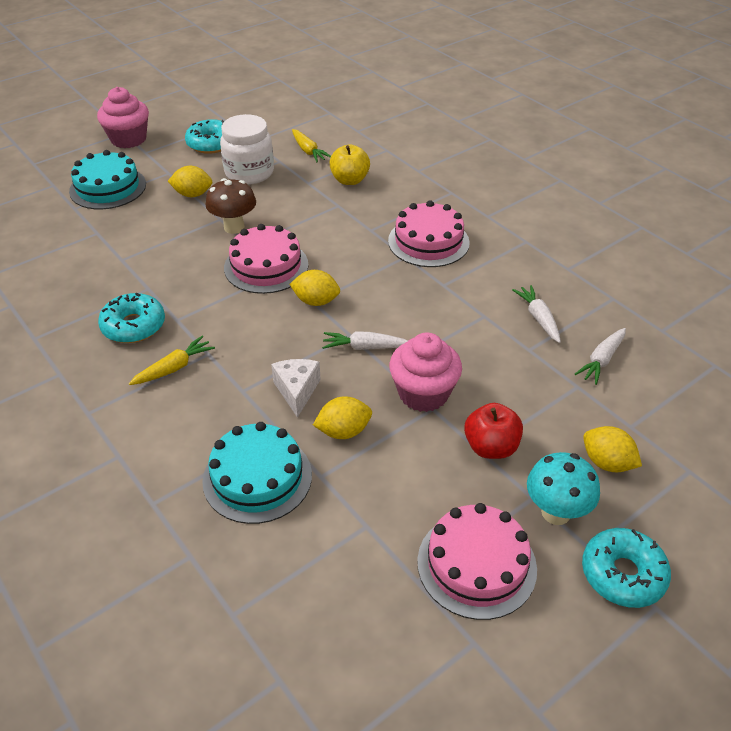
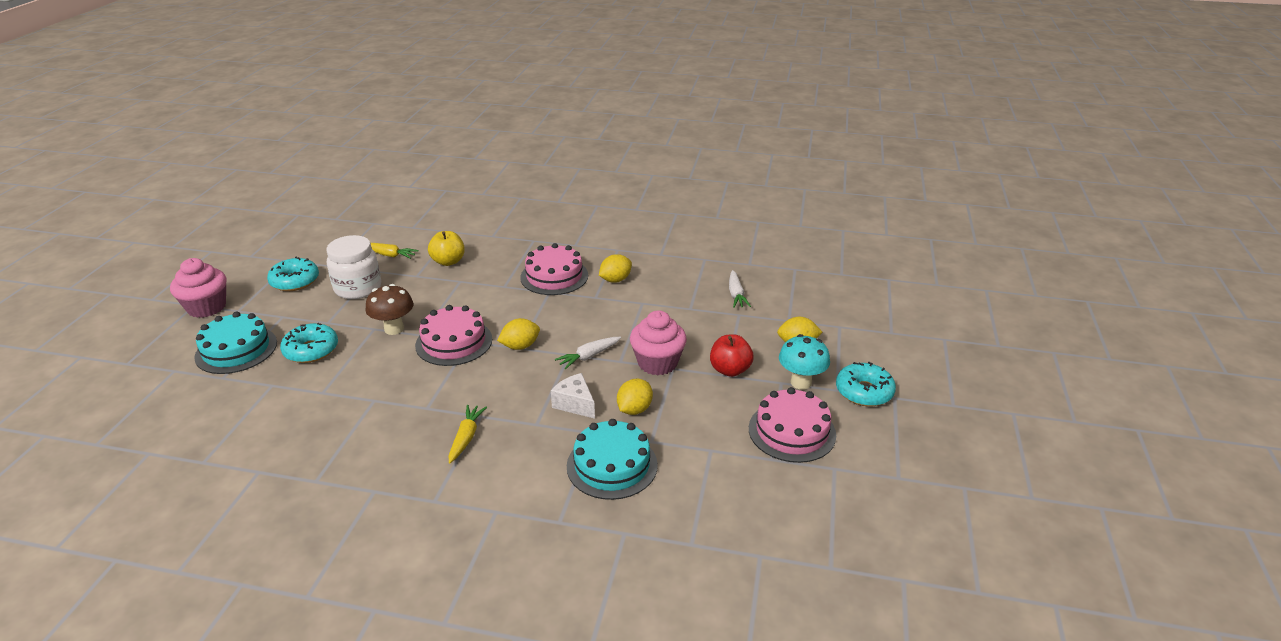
camera: 40 degrees left, 10 degrees down
(134, 326) = (396, 429): turquoise donut -> turquoise donut (311, 350)
(193, 194) = (326, 322): yellow lemon -> yellow lemon (615, 280)
(538, 318) = (675, 289): white carrot -> none

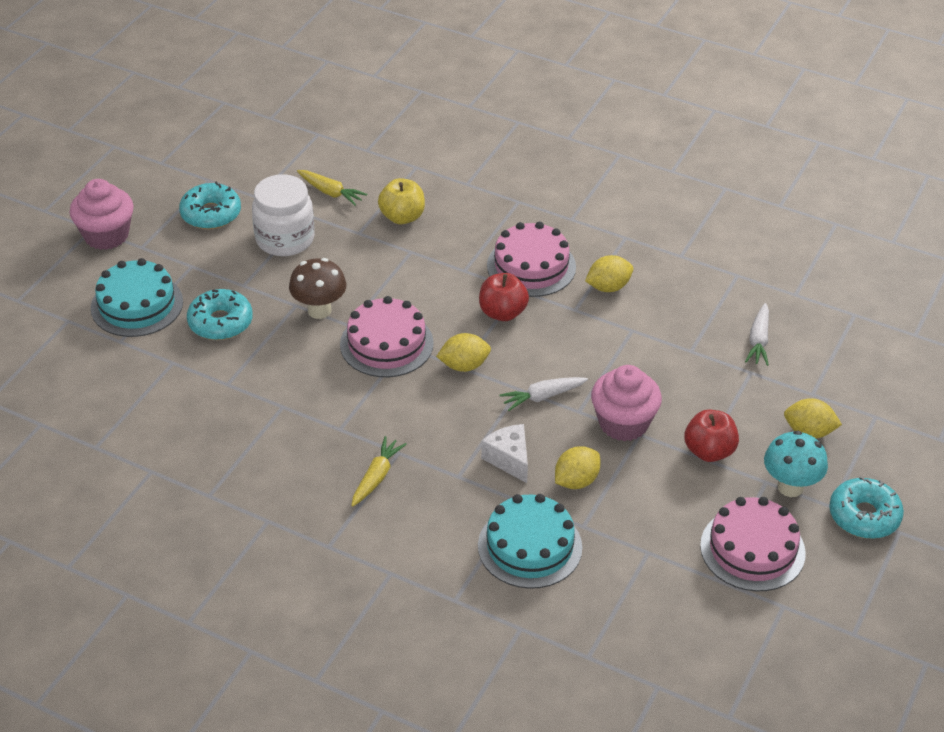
camera: 15 degrees right, 10 degrees up
(541, 308) = (502, 313): none -> red apple

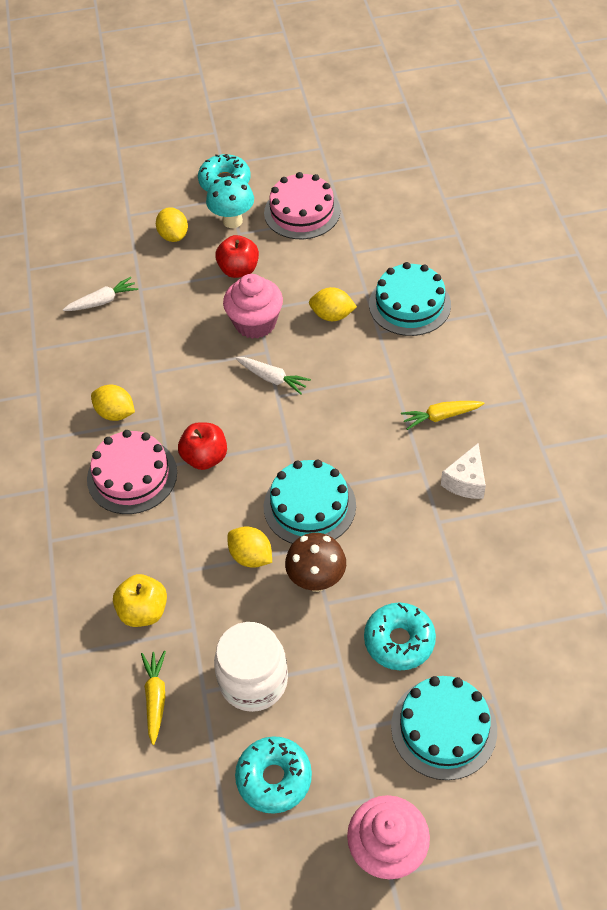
camera: 125 degrees left, 10 degrees up
(386, 344) = (309, 506): pink cake -> turquoise cake
(464, 365) = (285, 442): yellow lemon -> yellow lemon (251, 556)
(509, 459) = (349, 359): white cheese -> white cheese (466, 481)

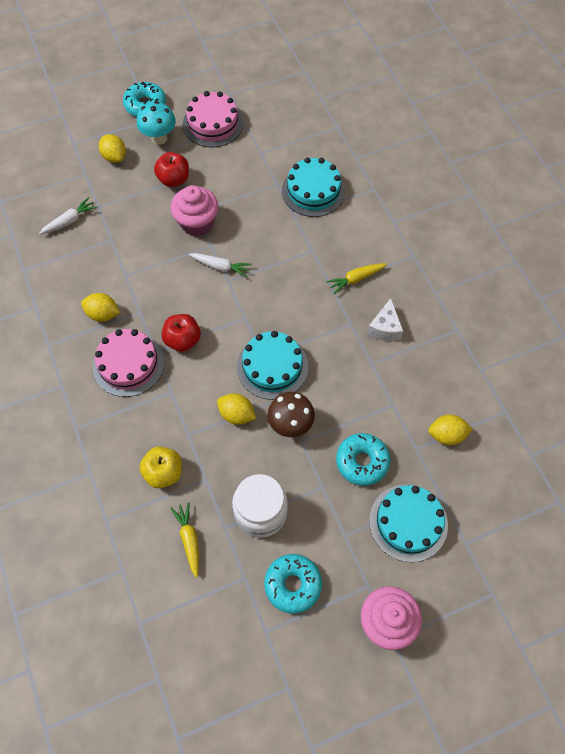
camera: 15 degrees left, 10 degrees up
(332, 315) = (256, 208): yellow lemon -> yellow lemon (446, 435)

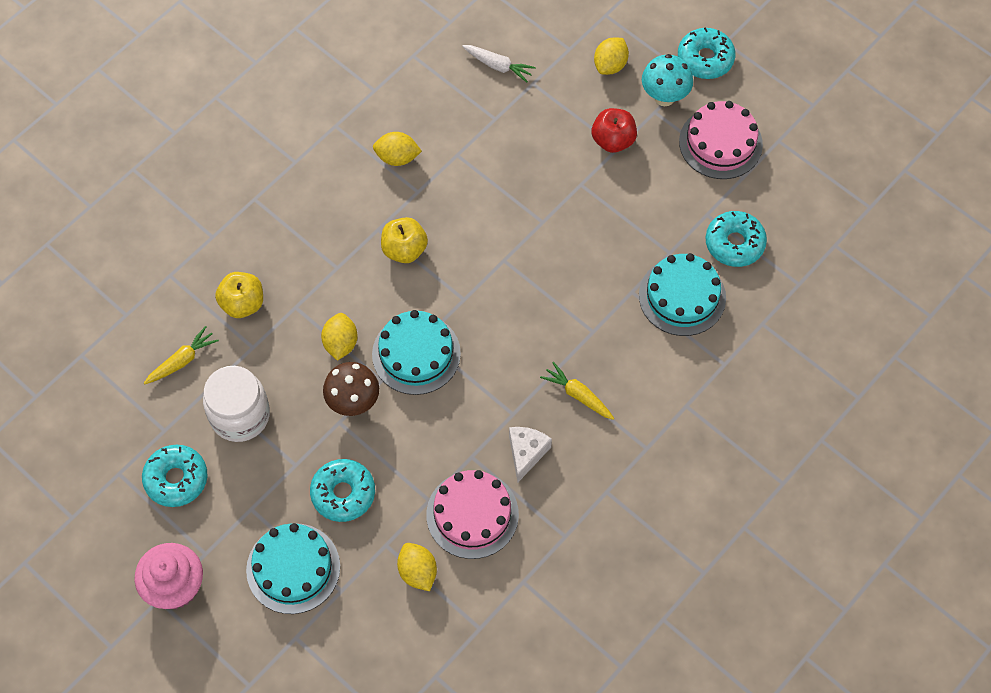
camera: 65 degrees right, 0 degrees up
(103, 314) = (397, 157): yellow lemon -> yellow lemon turned 75 degrees counterclockwise
(128, 364) = (350, 211): pink cake -> pink cake (472, 514)
(183, 340) = (404, 250): red apple -> yellow apple
(197, 222) = (565, 192): pink cupcake -> none
(221, 267) = (518, 244): white carrot -> none
(290, 147) = (734, 243): none -> turquoise donut
(385, 328) = (526, 453): white cheese -> white cheese turned 120 degrees clockwise

